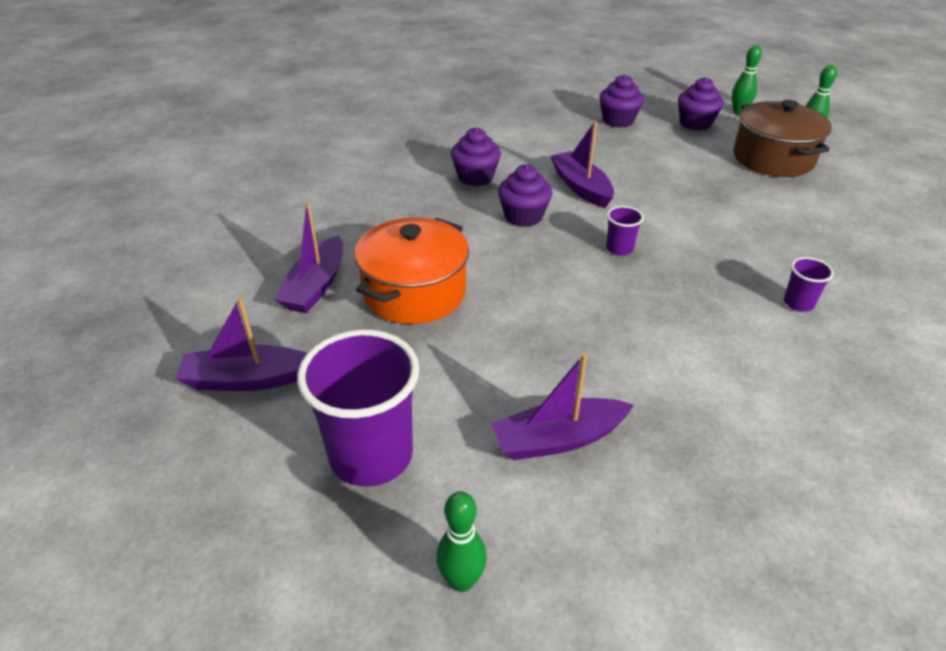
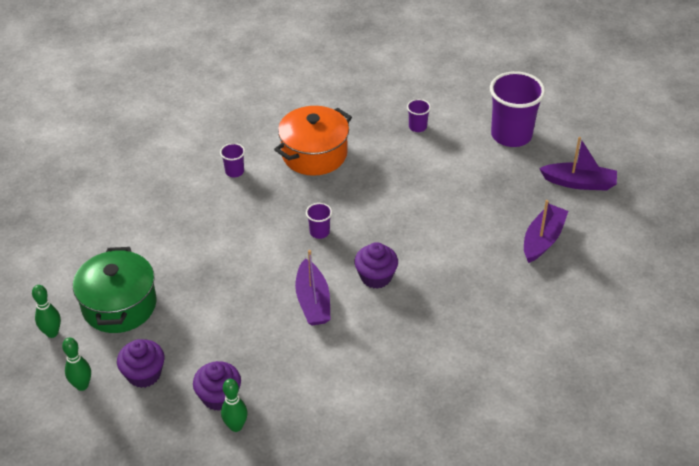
camera: 165 degrees left, 5 degrees up
(414, 292) = (475, 222): orange pot -> orange pot (314, 154)
(461, 581) = (478, 87): green bowling pin -> green bowling pin (236, 426)
(475, 177) = (400, 333): purple cupcake -> none
(558, 439) = (417, 127): purple boat -> purple cup
(773, 158) = (119, 305): brown pot -> green pot

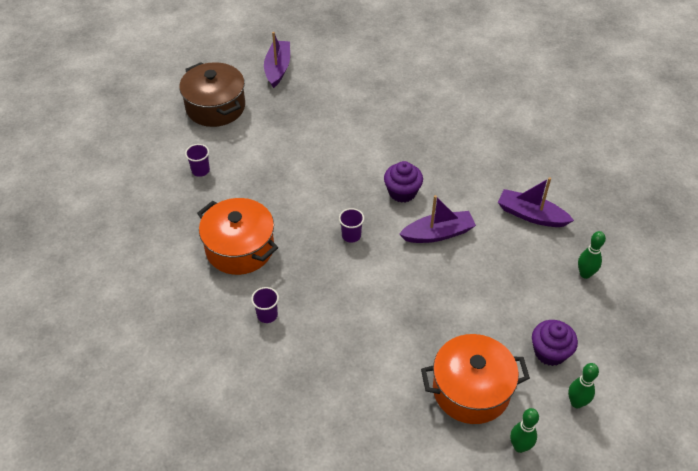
camera: 95 degrees left, 5 degrees up
(119, 305) = (471, 390): green pot -> orange pot
(219, 397) = (558, 290): purple cupcake -> none
(511, 135) = (215, 107): purple cup -> brown pot
(542, 239) = (346, 91): purple boat -> purple boat (531, 215)

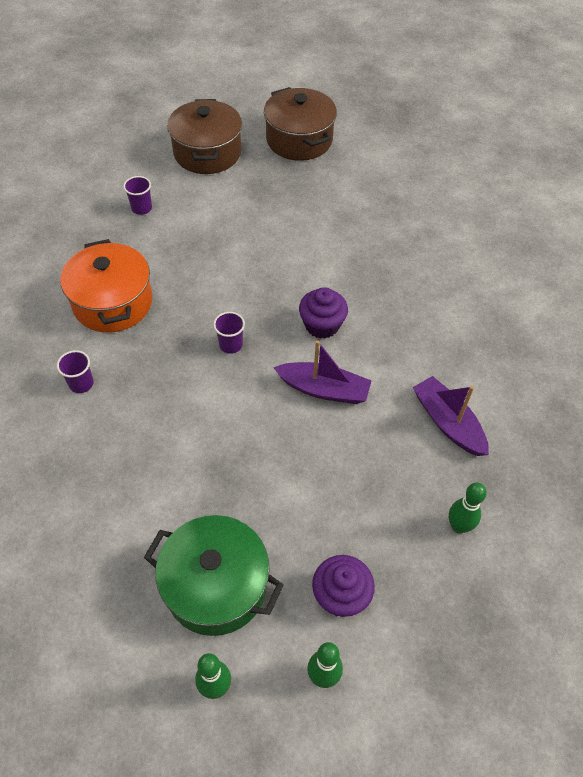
camera: 30 degrees right, 5 degrees up
(277, 68) = (299, 140): purple boat -> brown pot
(471, 390) = (216, 585): orange pot -> green pot

